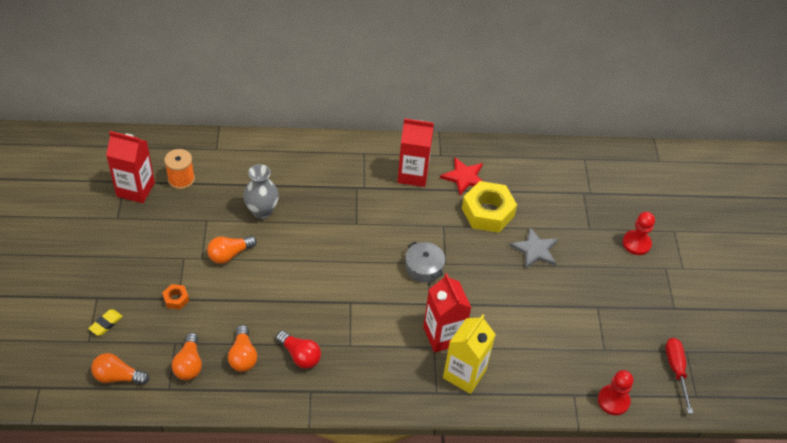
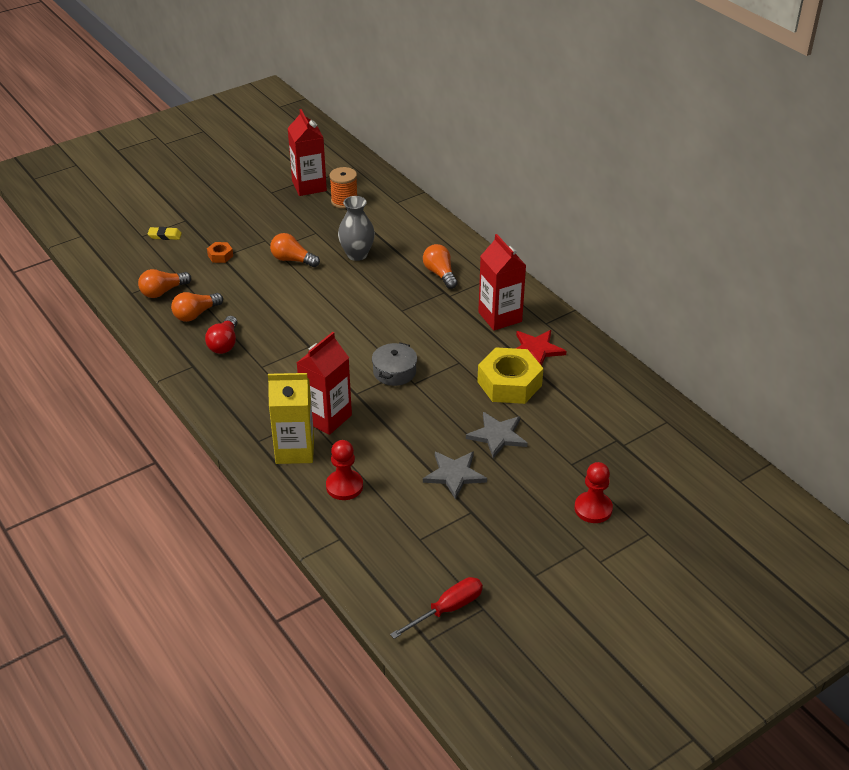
camera: 60 degrees right, 10 degrees down
(118, 377) = (121, 264): orange light bulb -> orange light bulb (440, 274)
(556, 295) = (454, 475): none -> grey star
(613, 401) = (359, 572): red pawn -> red pawn (344, 486)

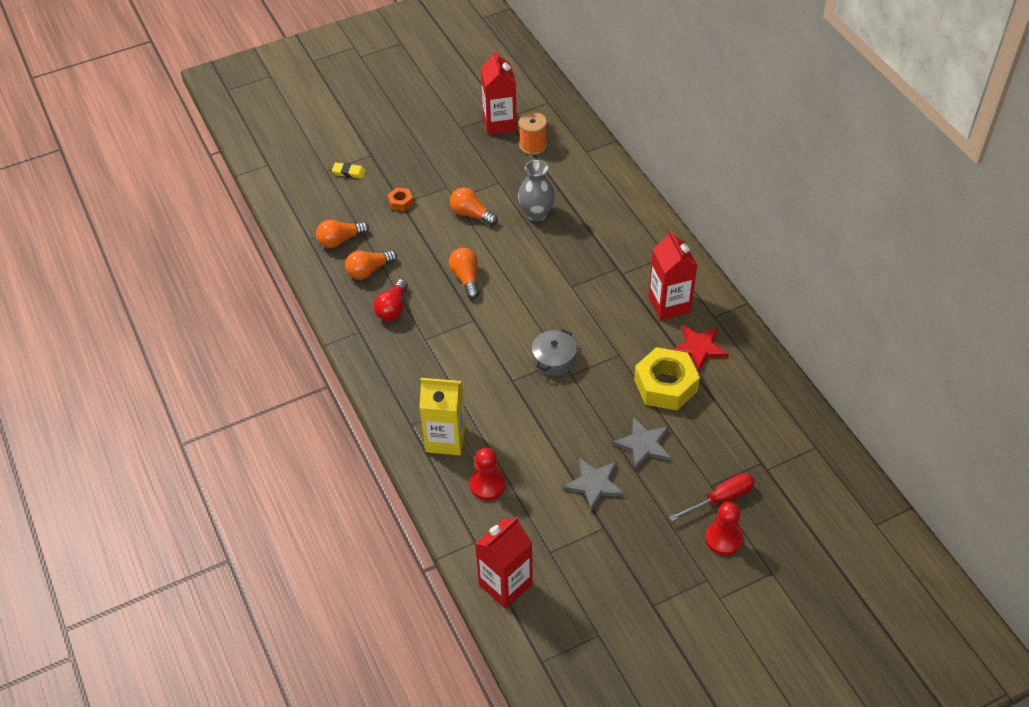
camera: 10 degrees right, 10 degrees up
(327, 418) = (480, 405): red carton -> red carton (505, 584)
(440, 274) = (617, 246): orange light bulb -> orange light bulb (466, 278)
(447, 609) = (565, 631): red screwdriver -> red screwdriver (720, 499)

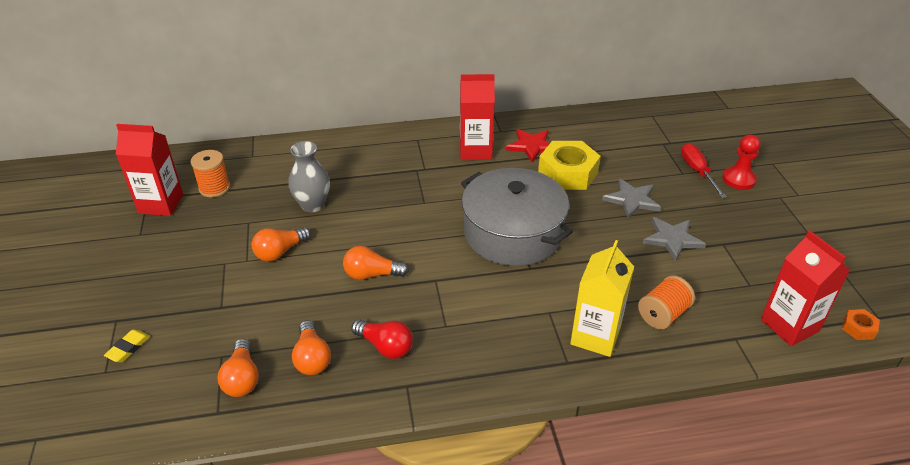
camera: 75 degrees left, 10 degrees down
(400, 202) = (218, 307): orange nut -> orange nut (858, 328)
(487, 485) = (663, 314): red pawn -> orange spool
(554, 359) = (513, 233): grey pot -> grey pot, size x2.22

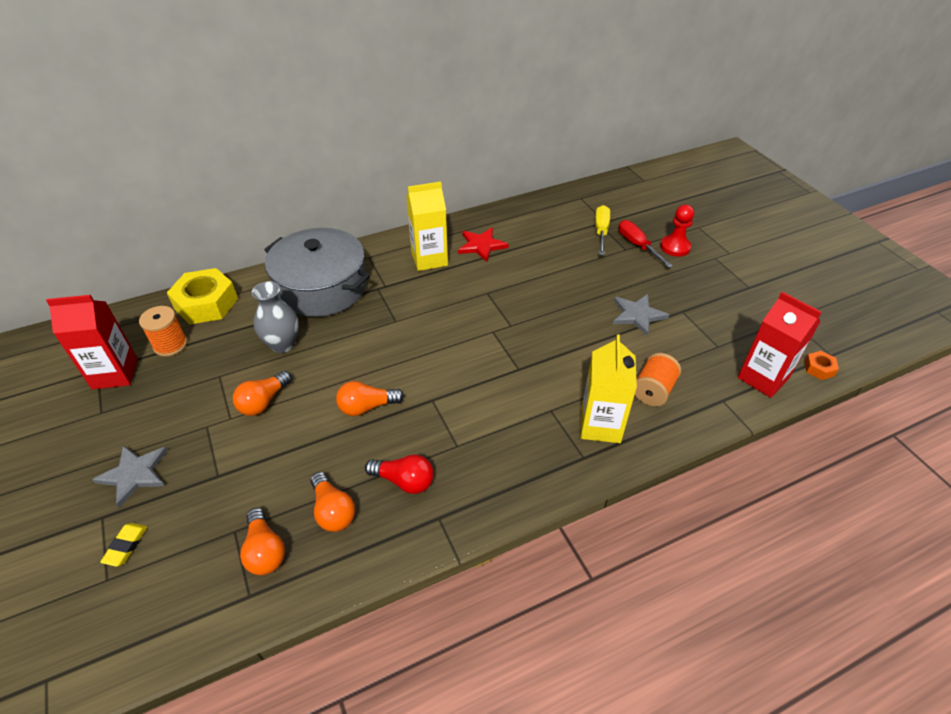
camera: 15 degrees left, 5 degrees up
(475, 151) = (429, 259): red carton -> yellow carton
(513, 233) = (491, 337): grey pot -> grey pot (321, 288)
(567, 173) = (523, 267): yellow nut -> yellow nut (206, 303)
(632, 200) = (589, 283): grey star -> grey star (134, 474)
(662, 151) = (601, 231): none -> yellow screwdriver

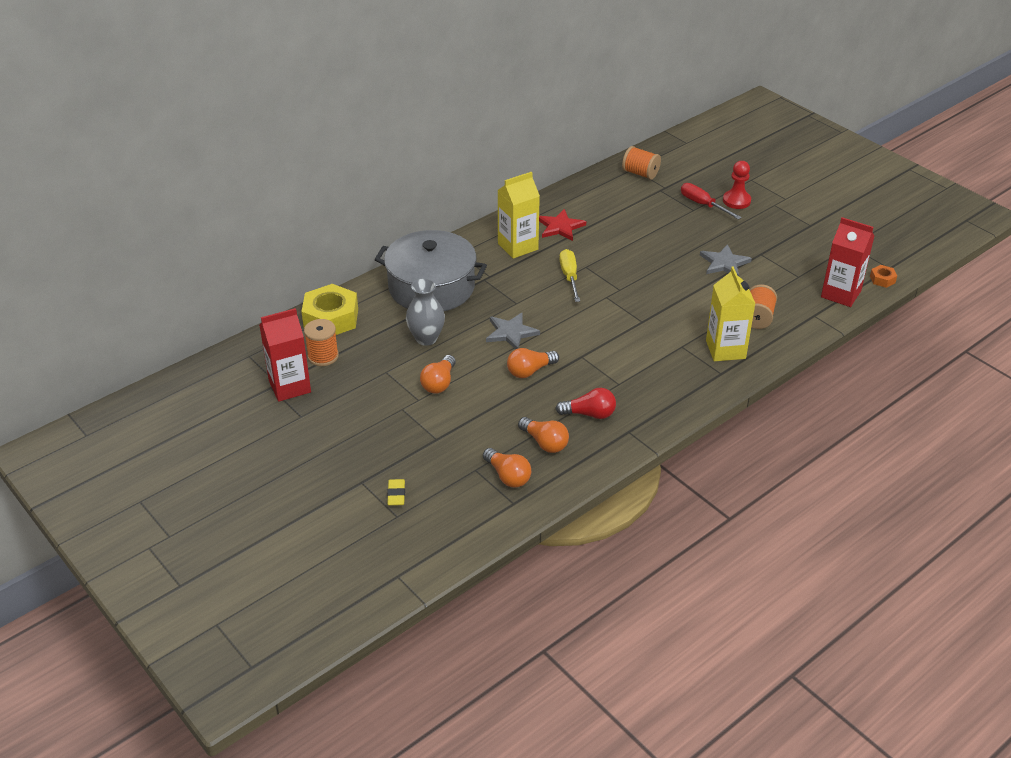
camera: 15 degrees left, 5 degrees down
(134, 474) = (366, 451): grey star -> grey star (511, 332)
(586, 204) = (640, 173): none -> orange spool
(601, 231) = (665, 197): yellow screwdriver -> yellow screwdriver (569, 277)

